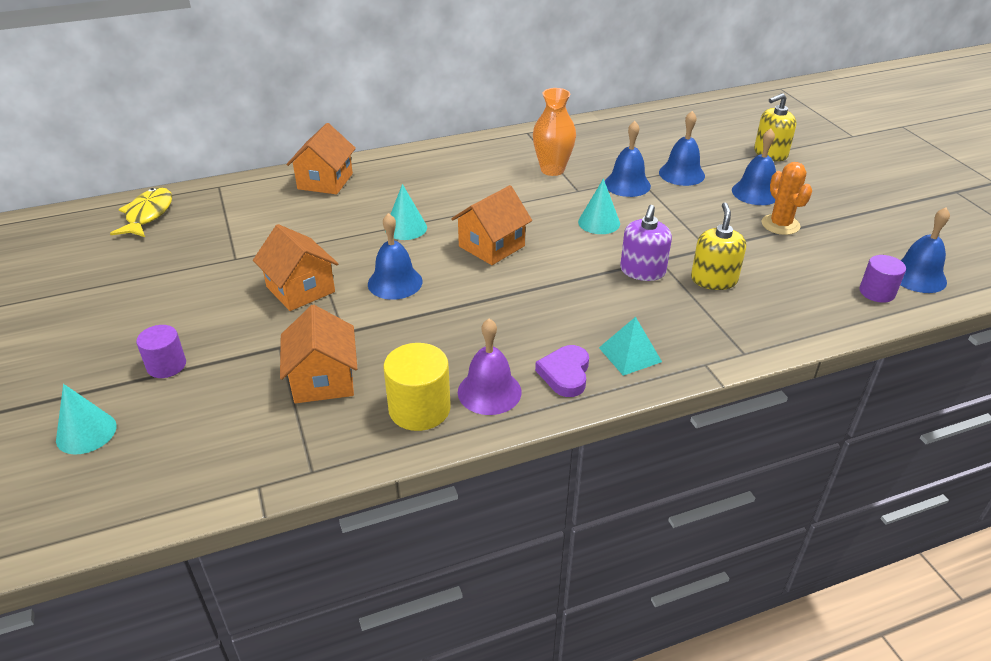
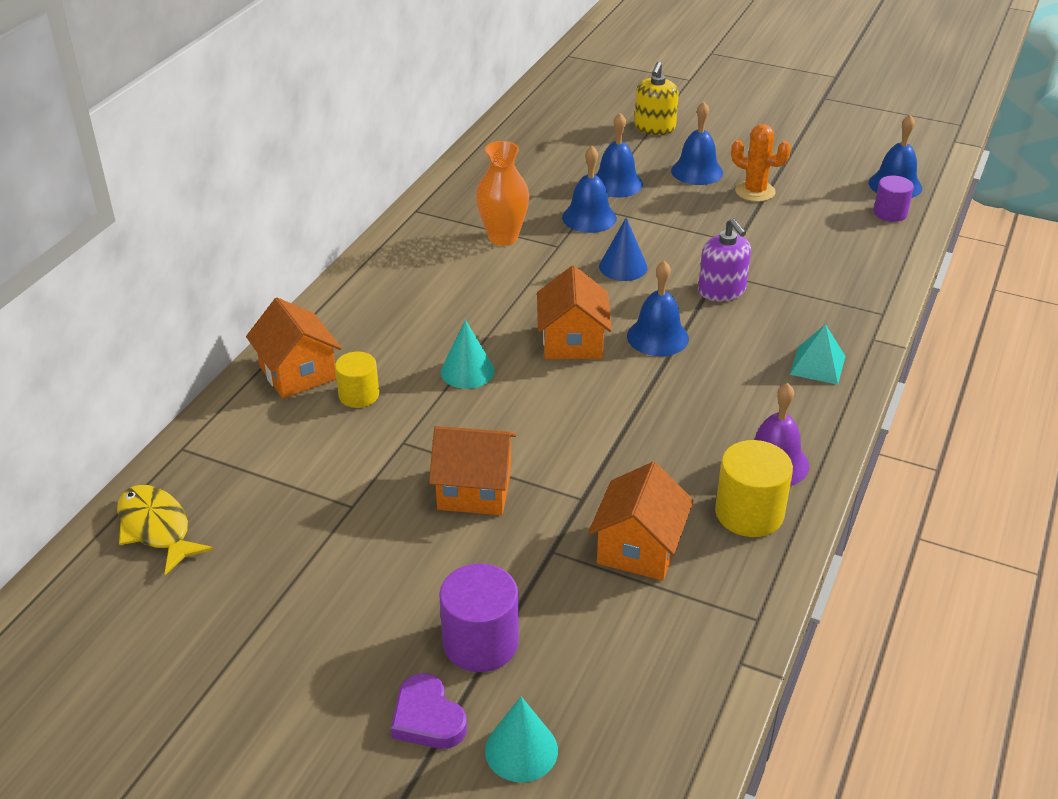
camera: 45 degrees left, 0 degrees up
(166, 365) = (480, 642): purple cylinder -> purple cylinder, size x1.53
(323, 380) = (639, 548): orange house -> orange house turned 75 degrees clockwise
(333, 208) = (359, 395): none -> yellow cylinder
(395, 282) = (548, 427): blue bell -> blue bell (657, 337)
(565, 374) = (801, 411): purple heart -> purple heart (427, 718)
(599, 222) = (623, 267): turquoise cone -> blue cone
(713, 280) = (780, 267): yellow soap dispenser -> none

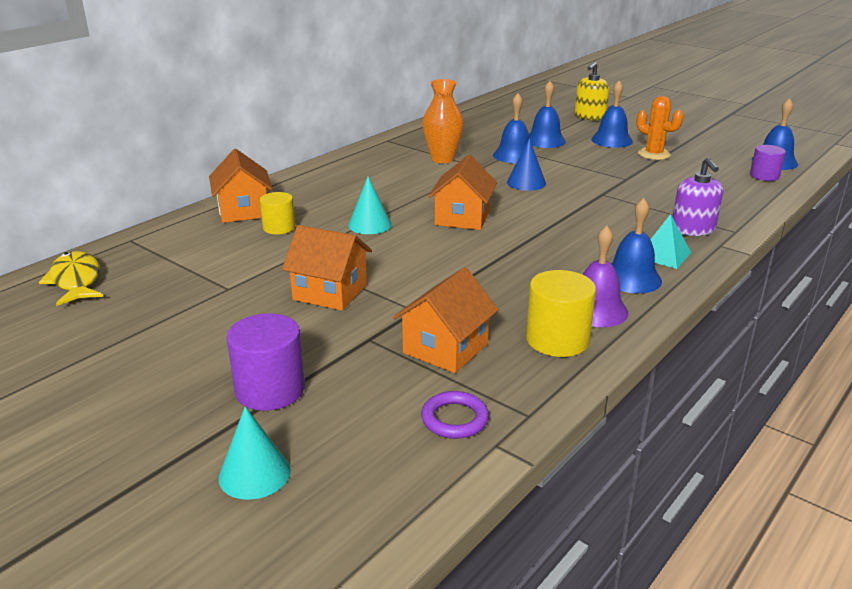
camera: 15 degrees right, 10 degrees down
(427, 718) = (189, 434): purple heart -> none
(657, 337) = (533, 223): blue bell -> blue bell (631, 278)
(687, 640) = (454, 419): none -> purple ring
(722, 290) = (600, 203): purple soap dispenser -> purple soap dispenser (693, 229)

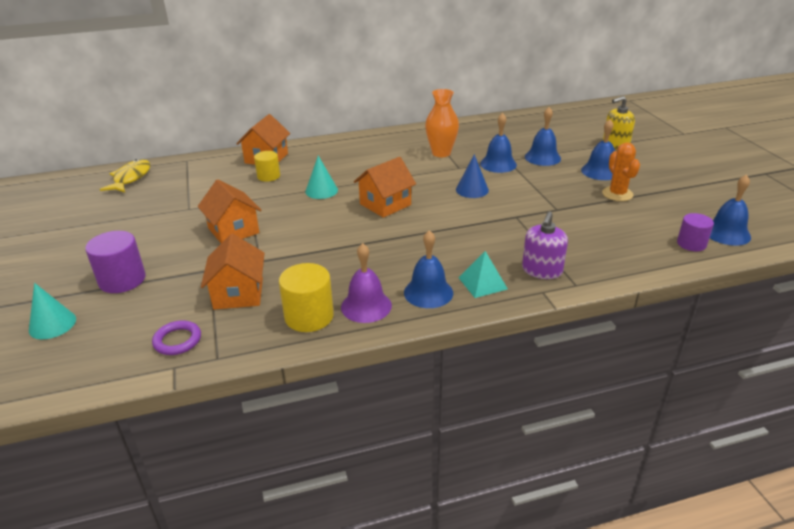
camera: 35 degrees right, 5 degrees up
(445, 348) = (238, 293): orange house -> orange house turned 75 degrees counterclockwise

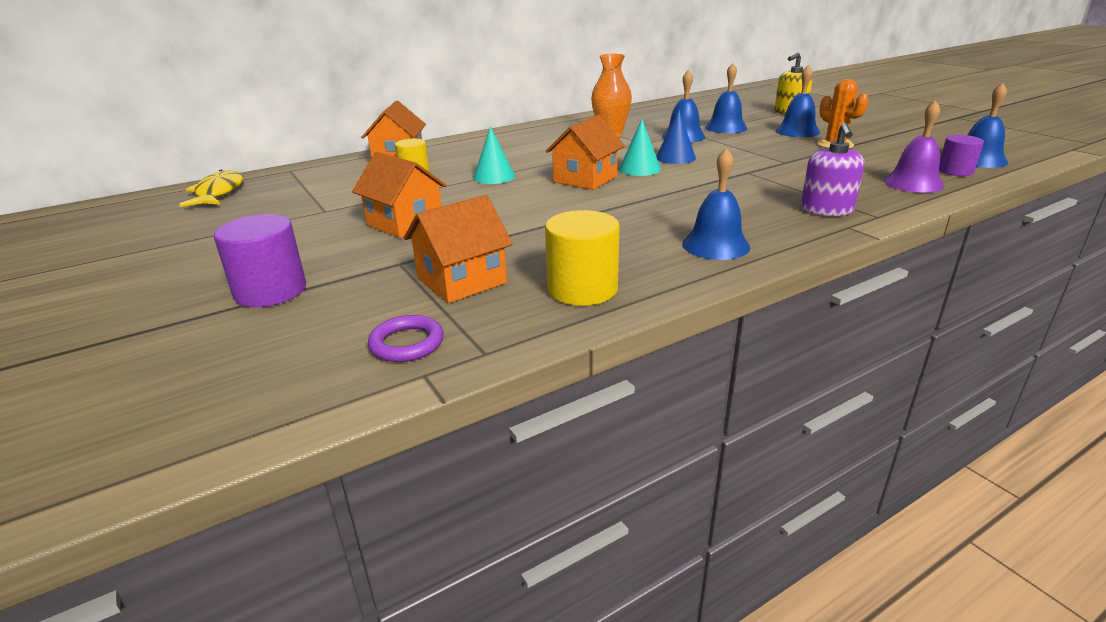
camera: 15 degrees left, 5 degrees down
(52, 324) = (180, 357): turquoise cone -> turquoise cone (639, 169)
(238, 293) = (461, 281): orange house -> orange house turned 75 degrees clockwise
(366, 306) = (650, 268): purple bell -> purple bell (913, 183)
(482, 283) = (771, 228): turquoise pyramid -> none

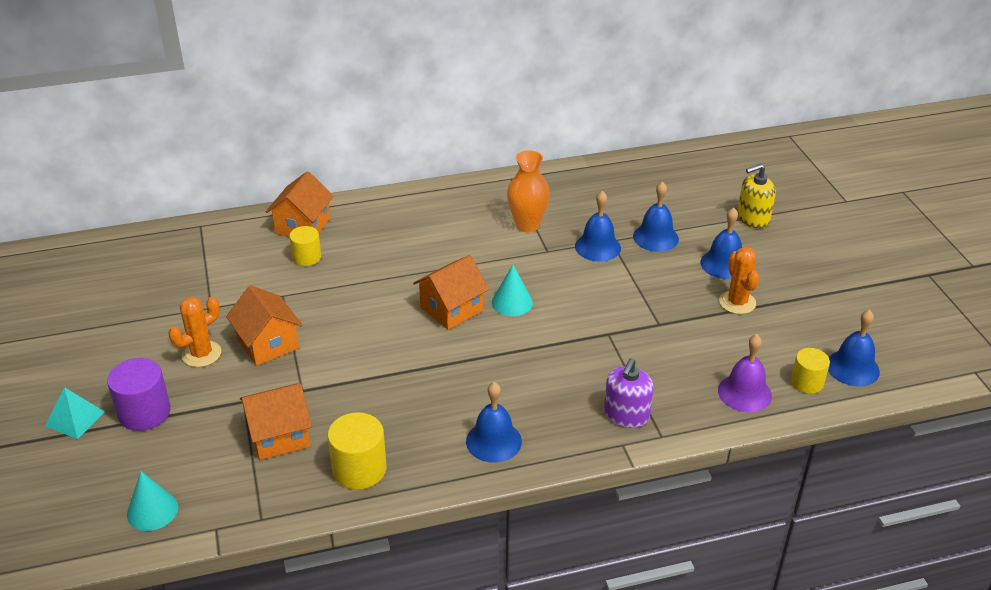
camera: 15 degrees right, 10 degrees up
(170, 311) = (75, 418): none -> turquoise pyramid
(218, 193) = (132, 254): yellow fish -> none
(328, 240) = (201, 354): none -> orange cactus
(407, 343) = (216, 496): purple ring -> none
(494, 177) = (373, 284): turquoise cone -> turquoise cone (152, 510)
(675, 157) = (560, 289): blue cone -> none
(955, 171) = (807, 382): purple cylinder -> yellow cylinder

